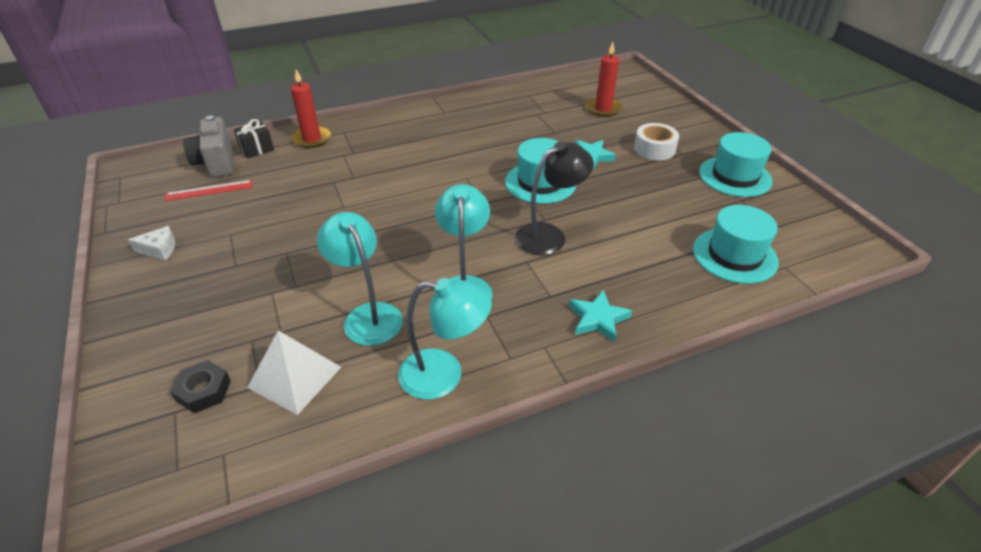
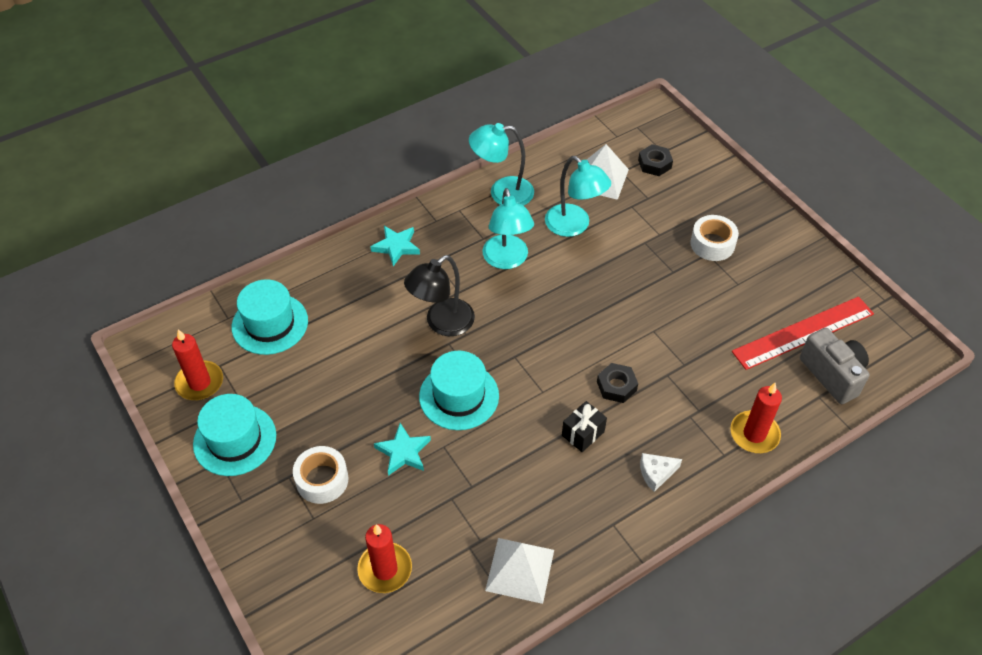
camera: 170 degrees right, 10 degrees up
(159, 249) = (784, 259): white cheese -> white cheese (656, 473)
(209, 190) = (803, 332): red ruler -> red ruler, size x1.79
(221, 274) = (712, 244): none -> white tape
(257, 149) = (806, 405): black gift -> black gift (583, 433)
(401, 174) = (616, 386): none -> black nut
(513, 101) = (520, 570): none -> white pyramid
(787, 216) = (199, 382): none -> red candle

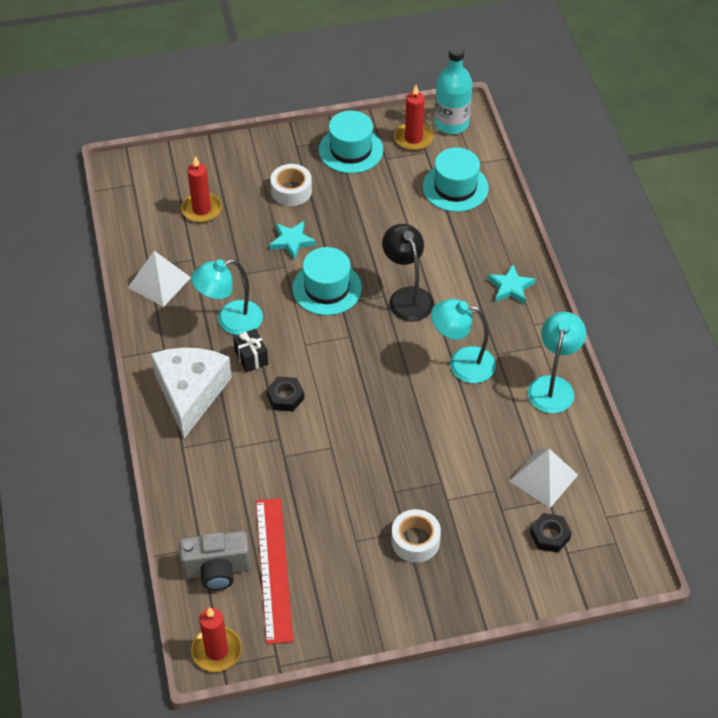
camera: 110 degrees right, 0 degrees up
(165, 353) = (451, 123): none -> turquoise bottle
(574, 226) = (485, 430): turquoise lamp -> turquoise lamp (230, 321)
(656, 473) = (190, 393): white cheese -> white cheese, size x2.46
(754, 434) = (190, 478): red candle -> red candle (216, 651)

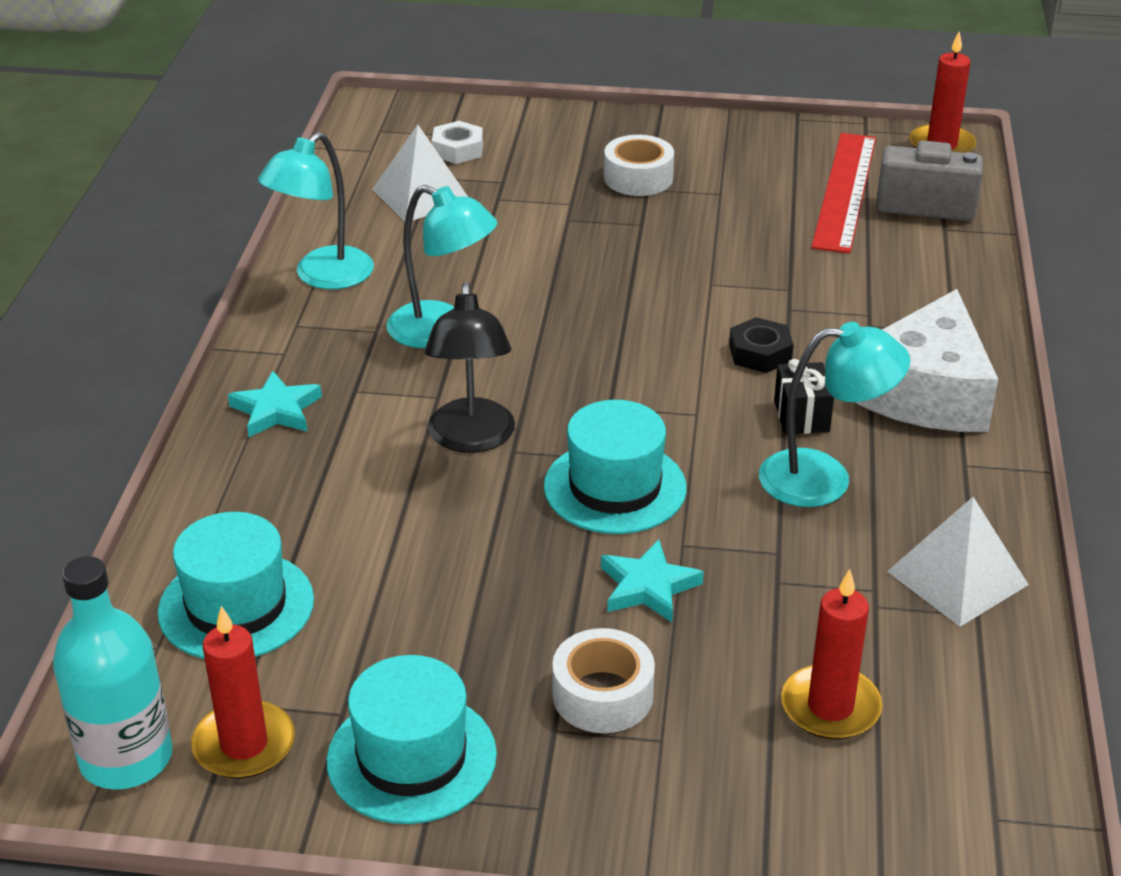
camera: 160 degrees left, 15 degrees down
(550, 535) = (457, 150): black nut -> white nut

